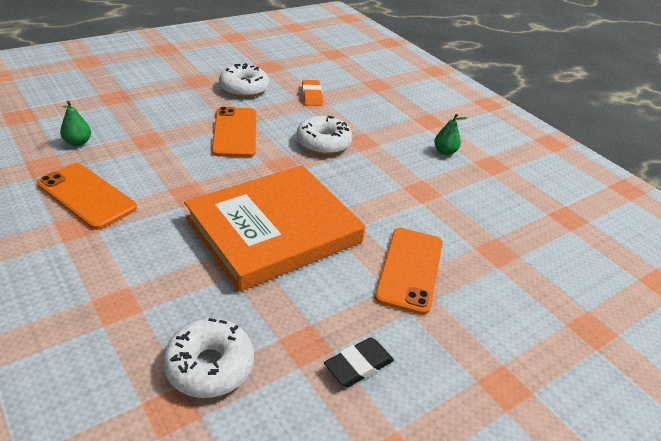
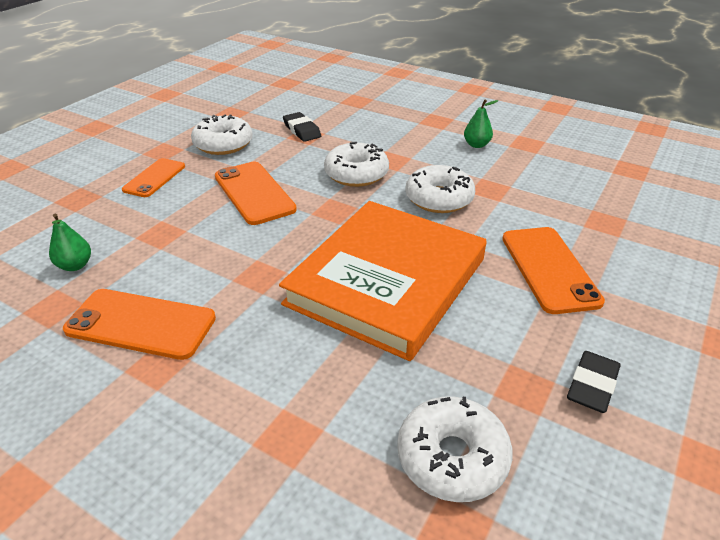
camera: 20 degrees left, 0 degrees up
(175, 99) = (154, 178): none -> orange phone
(311, 96) = (302, 130): orange eraser -> black eraser
(371, 184) = (439, 199): none -> white donut

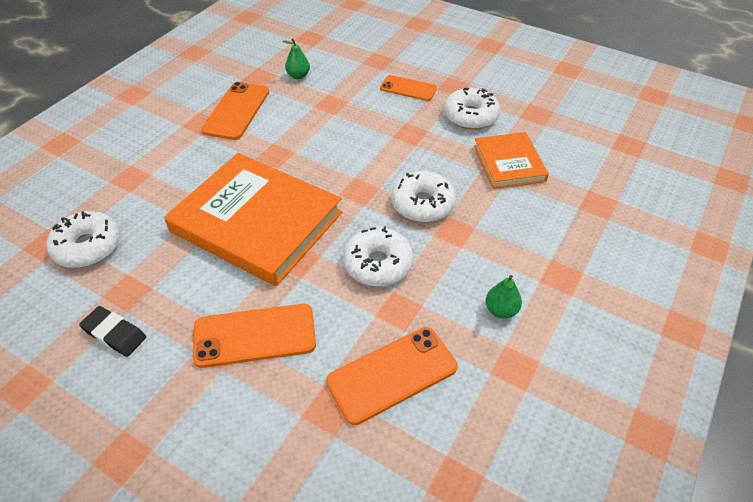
camera: 90 degrees right, 10 degrees up
(254, 193) = (386, 142): orange phone -> orange phone (392, 374)
(302, 130) = (509, 163): black eraser -> orange book

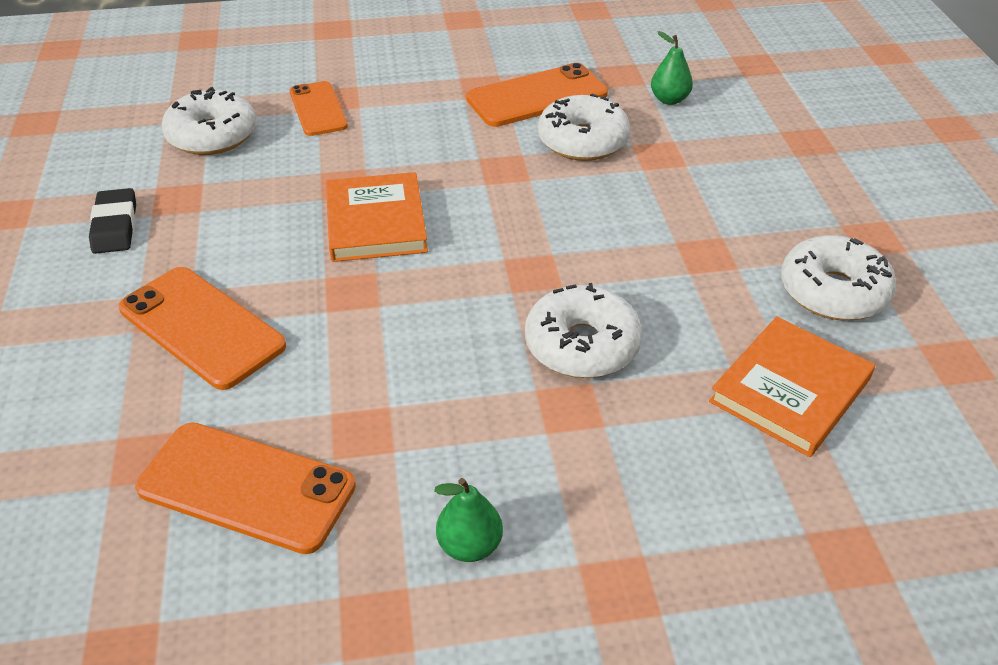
camera: 50 degrees right, 5 degrees down
(257, 222) = (376, 222): orange book -> orange book, size x0.54
(378, 264) = (421, 365): white donut -> white donut (582, 141)
(408, 88) = (795, 199): orange phone -> orange phone (318, 109)

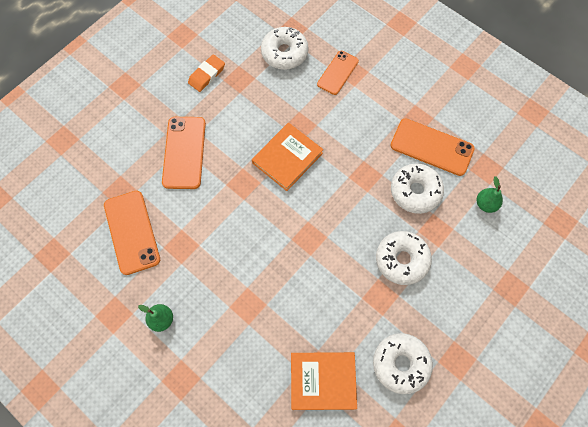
camera: 50 degrees right, 25 degrees up
(115, 226) = (207, 75): black eraser -> orange eraser
(582, 345) = (283, 287): white donut -> white donut (402, 260)

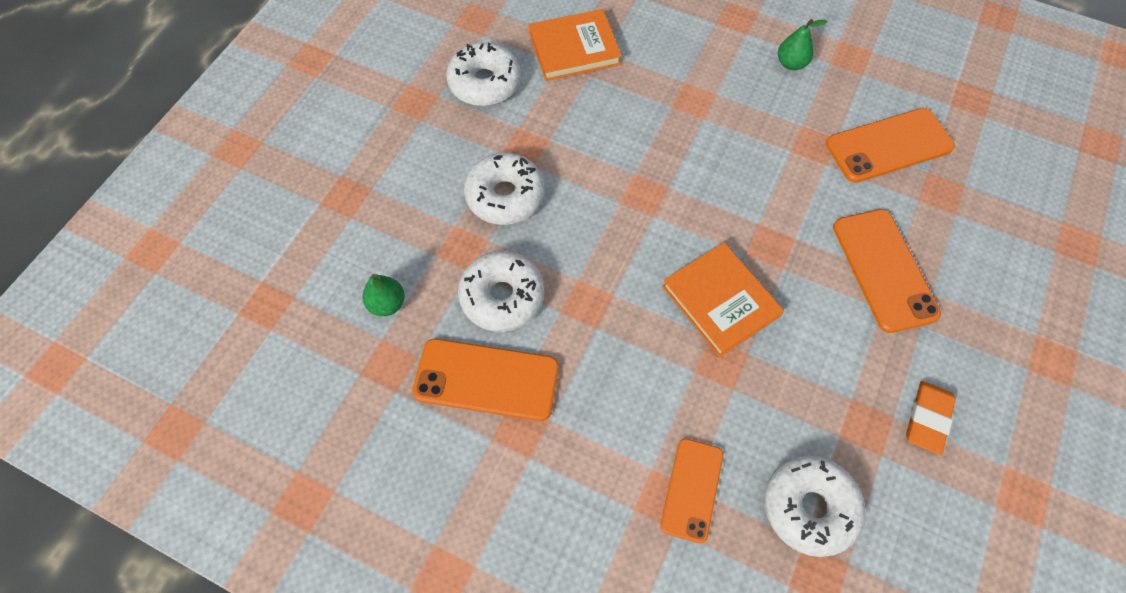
camera: 165 degrees right, 5 degrees down
(132, 232) = (889, 146): orange phone -> orange phone turned 75 degrees counterclockwise
(287, 158) = (720, 301): orange book -> orange book turned 60 degrees counterclockwise

